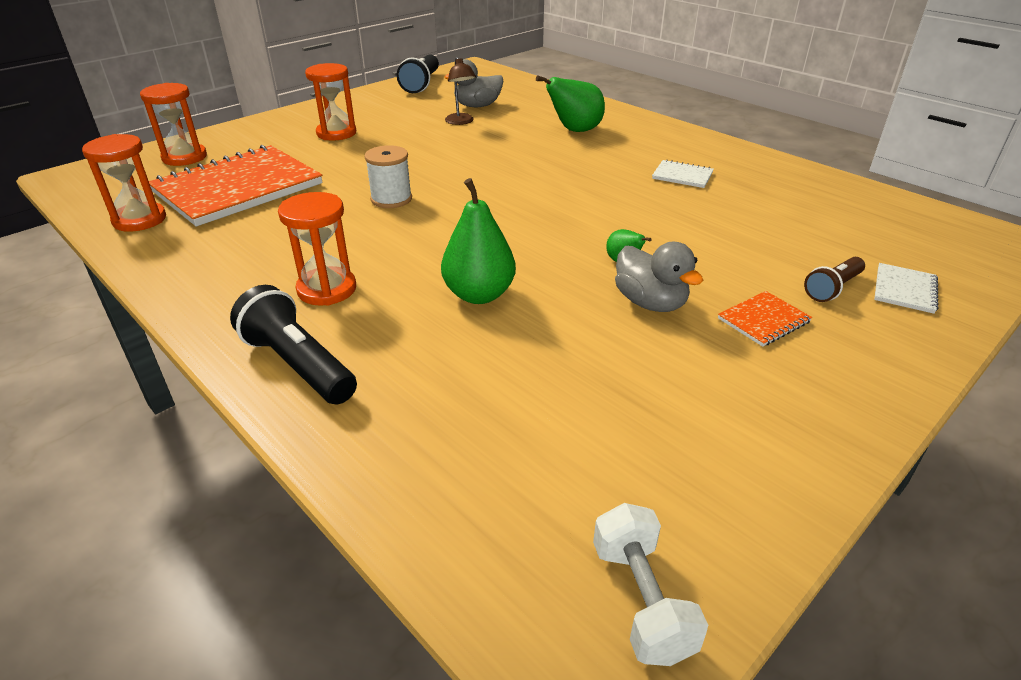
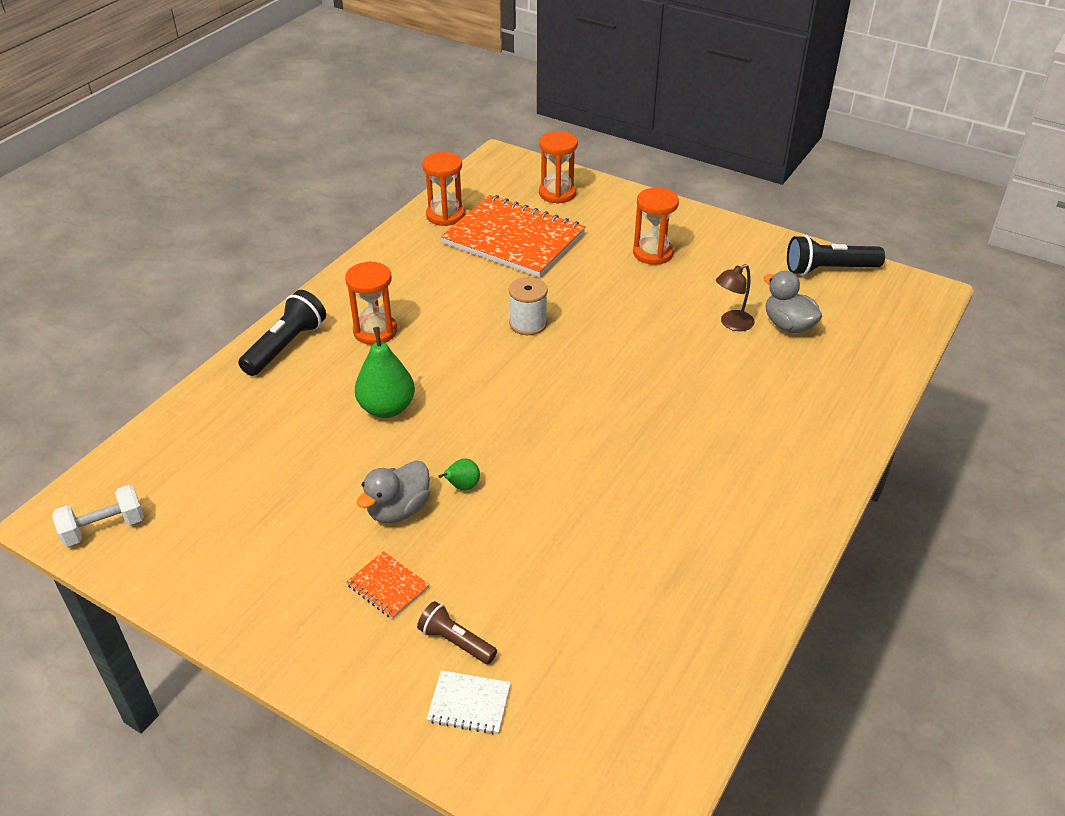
camera: 75 degrees right, 5 degrees up
(574, 130) = (759, 414): green pear -> none
(682, 176) = (674, 517): white notebook -> none

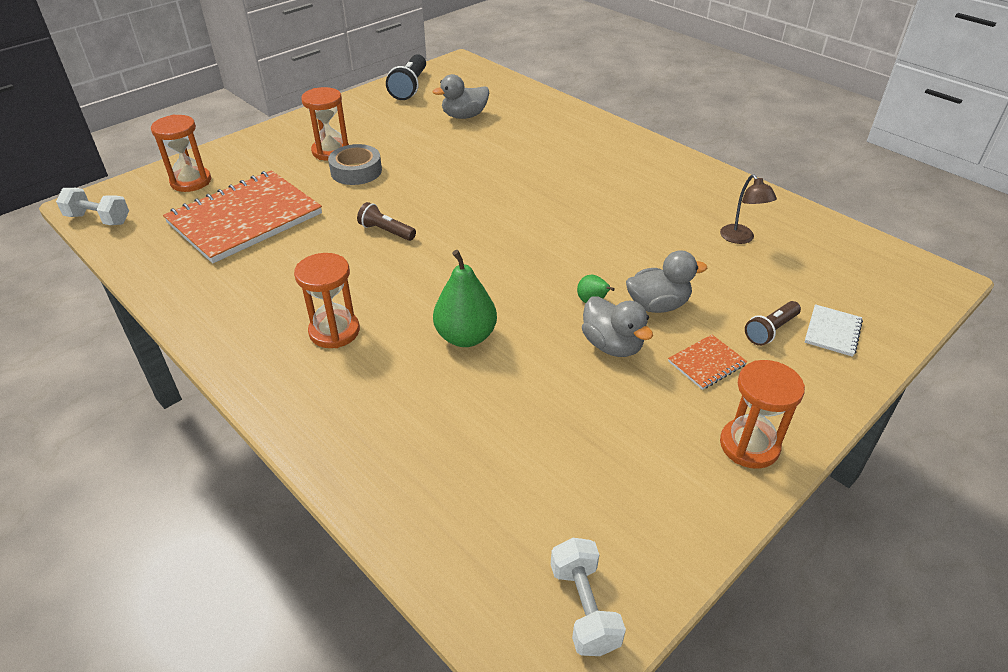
camera: 75 degrees left, 0 degrees up
(286, 346) = (316, 407): black flashlight -> none
(445, 215) = (161, 255): orange hourglass -> orange hourglass (749, 445)
(472, 539) = (657, 305): none -> grey duck
(481, 170) = (98, 219): none -> white dumbbell
(528, 323) = (386, 231): white spool -> brown flashlight
(624, 279) = (356, 171): none -> grey tape
(731, 324) = (448, 137): brown lamp -> brown lamp (741, 238)

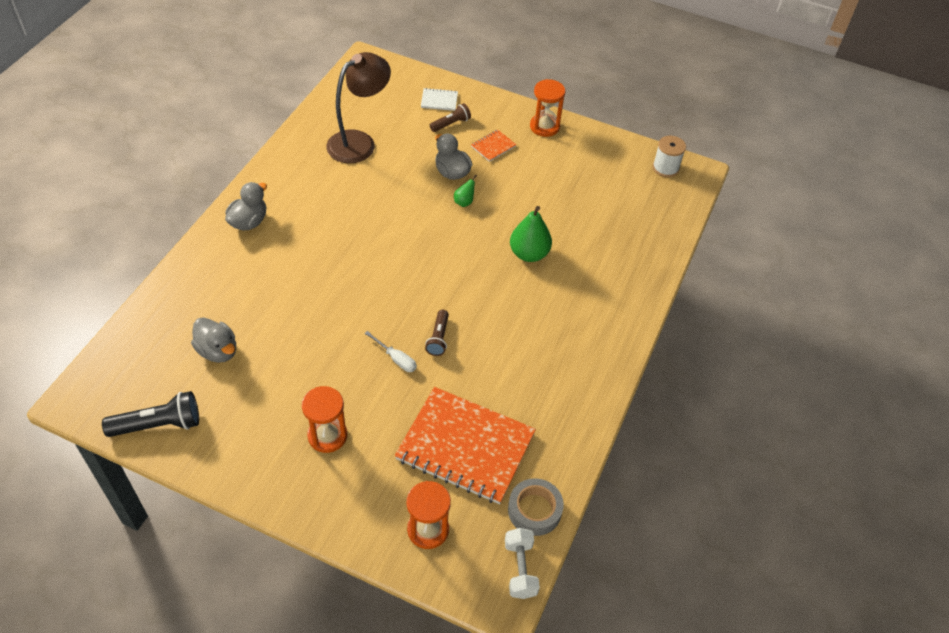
camera: 115 degrees left, 10 degrees up
(334, 331) = (561, 322): orange hourglass -> none
(356, 171) = (356, 398): grey tape -> grey tape (534, 510)
(381, 200) = (396, 359): none -> white screwdriver
(584, 608) = (665, 168): white dumbbell -> white spool
(612, 345) = (500, 186): grey duck -> grey duck (249, 222)
(706, 363) = (493, 146): orange notebook -> orange notebook turned 75 degrees counterclockwise
(741, 238) = (359, 142): brown lamp -> brown lamp, size x2.03
(771, 330) = (451, 124): brown flashlight -> brown flashlight turned 60 degrees counterclockwise

